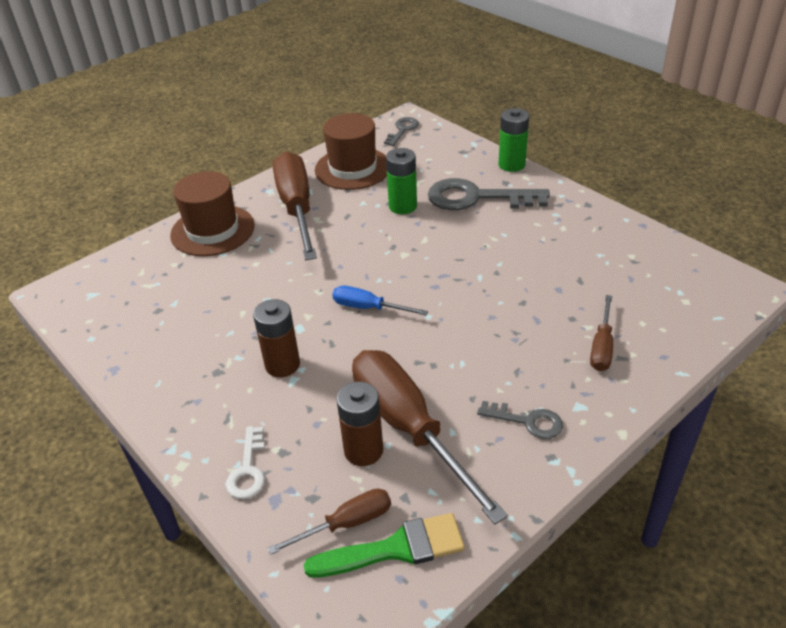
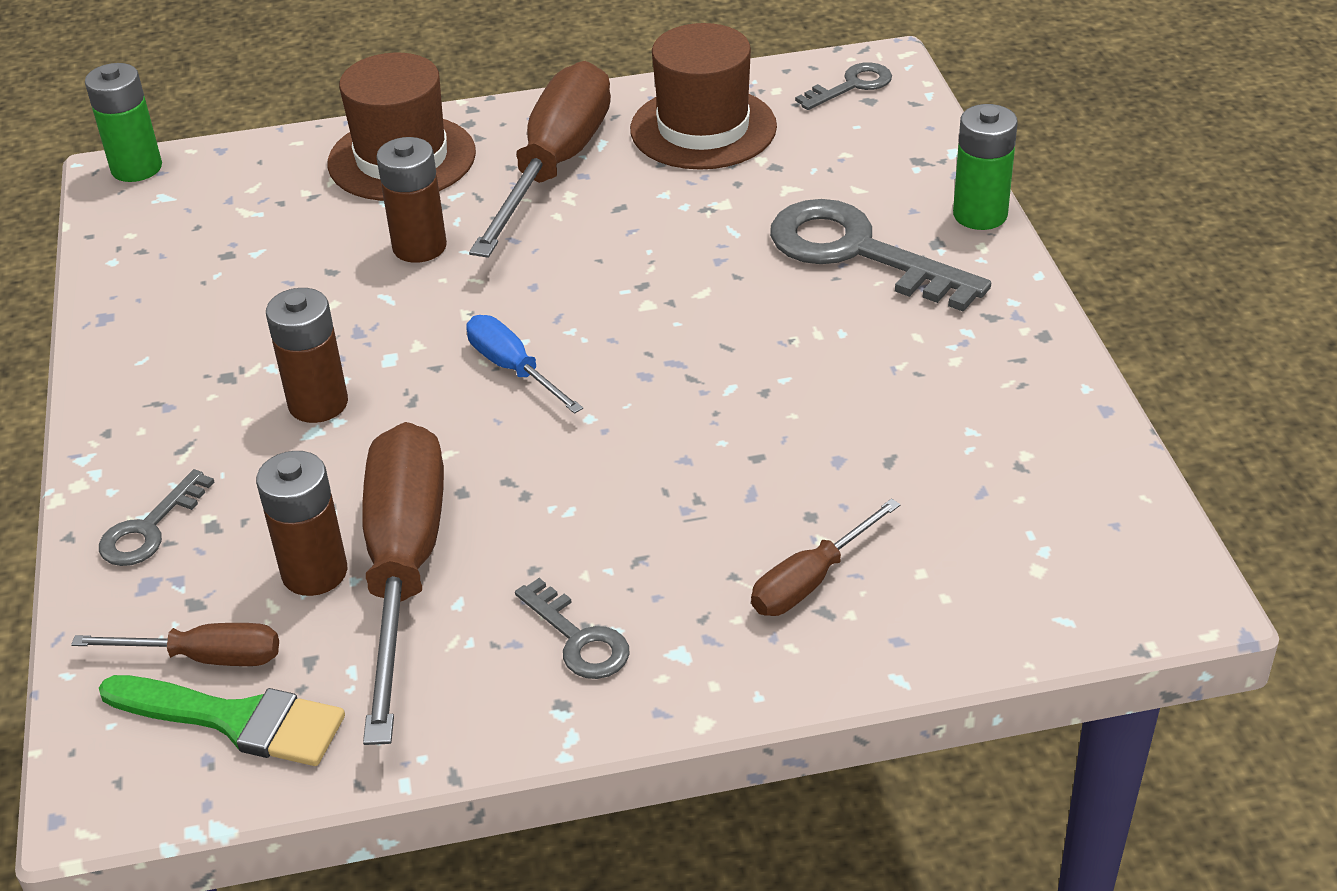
camera: 30 degrees right, 0 degrees up
(248, 469) = (150, 528): white key -> grey key
(263, 268) = (419, 247): none -> brown battery
(403, 206) = (721, 223): green battery -> green battery (136, 168)

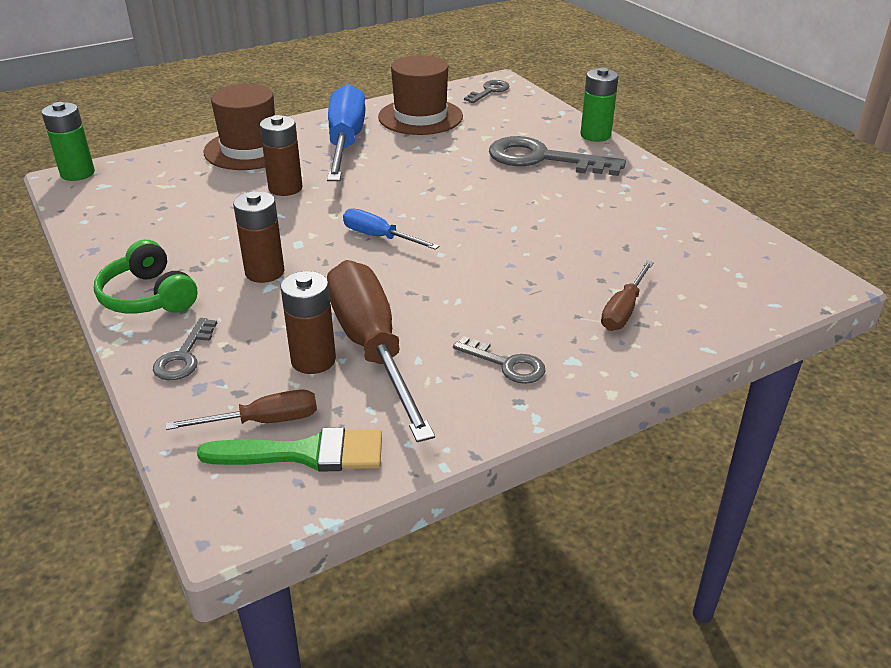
camera: 20 degrees left, 5 degrees down
(144, 417) = (148, 297): none -> green headphones
(554, 166) = (345, 142): brown screwdriver -> blue screwdriver

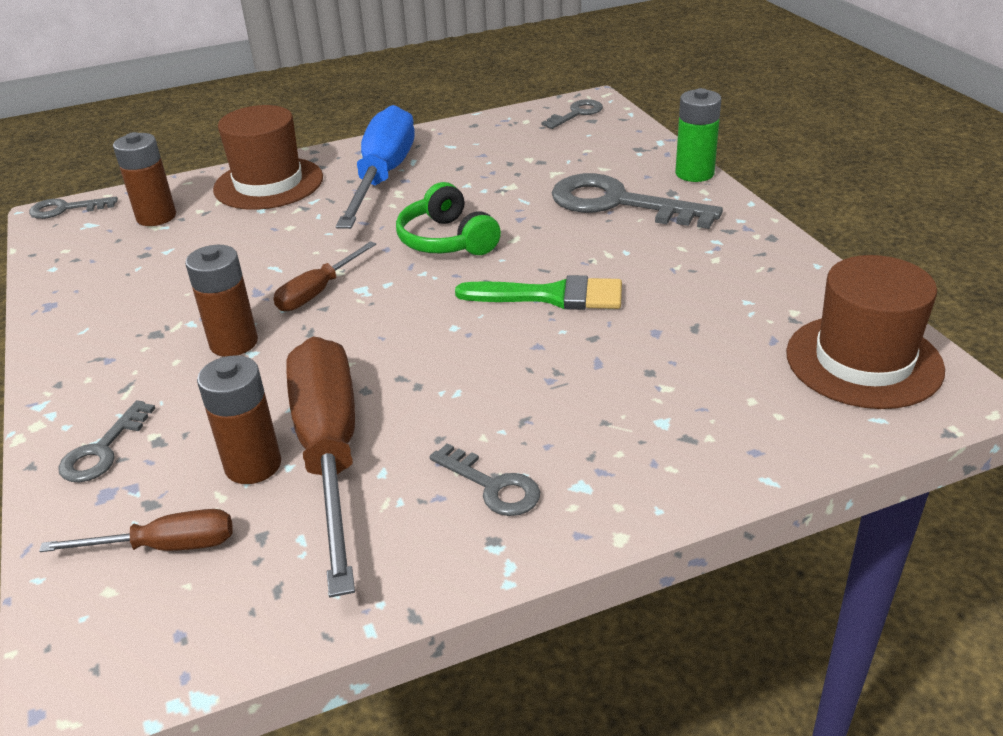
camera: 10 degrees right, 0 degrees up
(77, 173) = (66, 209): green battery -> grey key
(148, 297) = (89, 369): green headphones -> green headphones (447, 240)
(285, 188) = (293, 234): brown battery -> brown battery (156, 217)
(305, 453) = (201, 596): green brush -> green brush (551, 296)
(379, 237) = (385, 302): blue screwdriver -> none
(420, 117) = (482, 146): brown hat -> brown hat (863, 361)
(624, 310) = (668, 417): brown screwdriver -> brown screwdriver (318, 292)

